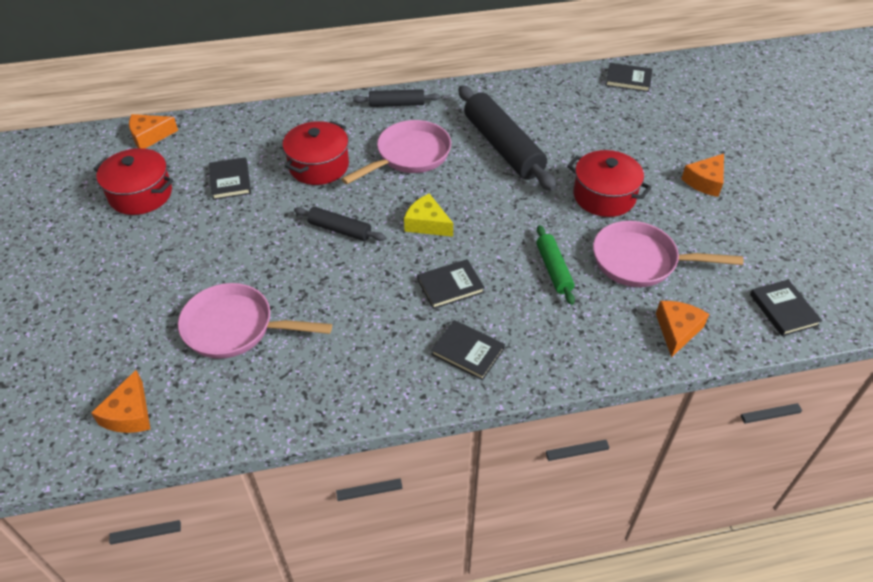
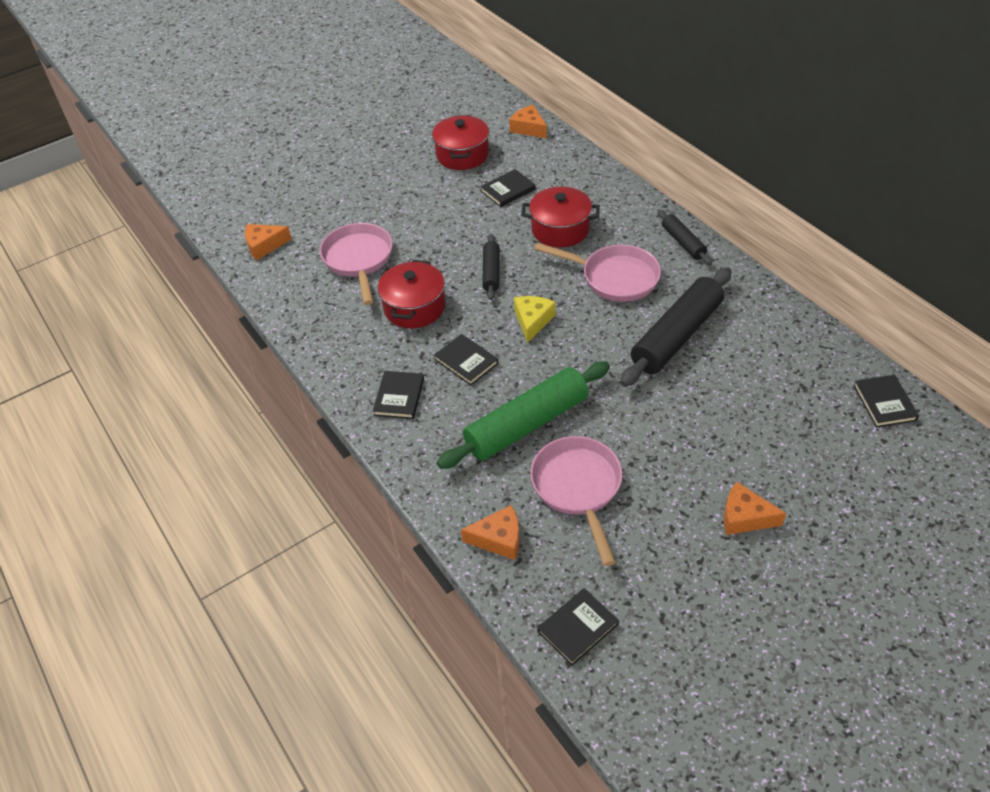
camera: 70 degrees right, 0 degrees up
(553, 269) = (527, 424): green rolling pin -> green rolling pin, size x1.92
(604, 196) = (656, 435): red pot -> red pot (414, 307)

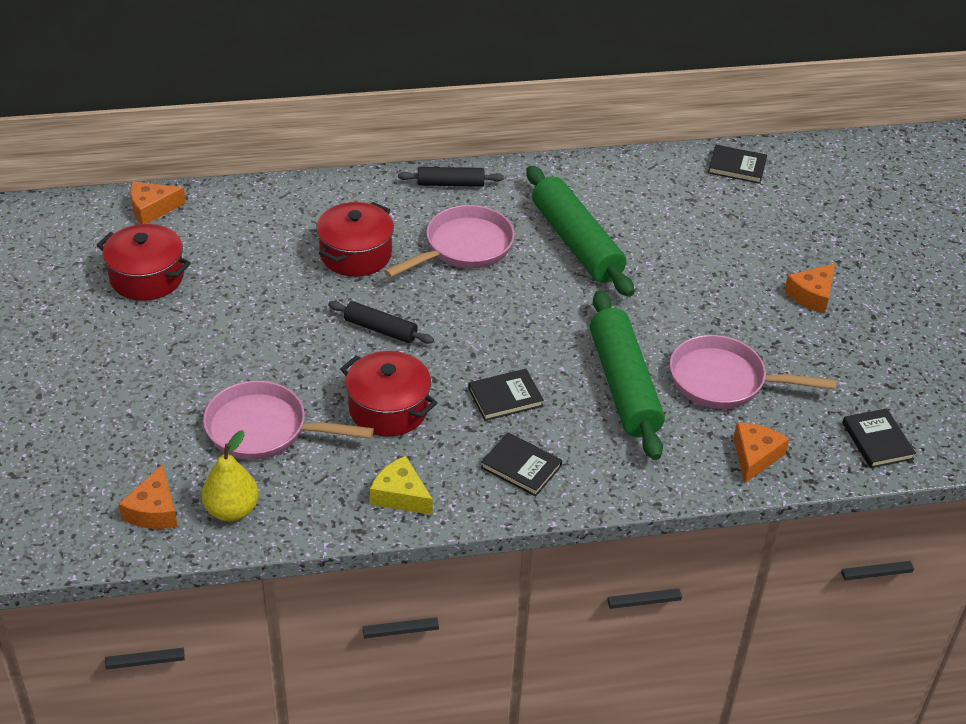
camera: 70 degrees left, 5 degrees down
(281, 276) = (232, 510): none -> yellow pear
(508, 190) = (251, 266): black book -> none
(532, 321) = (481, 327): yellow cheese -> yellow cheese (400, 495)
(677, 336) = (576, 242): black rolling pin -> green rolling pin

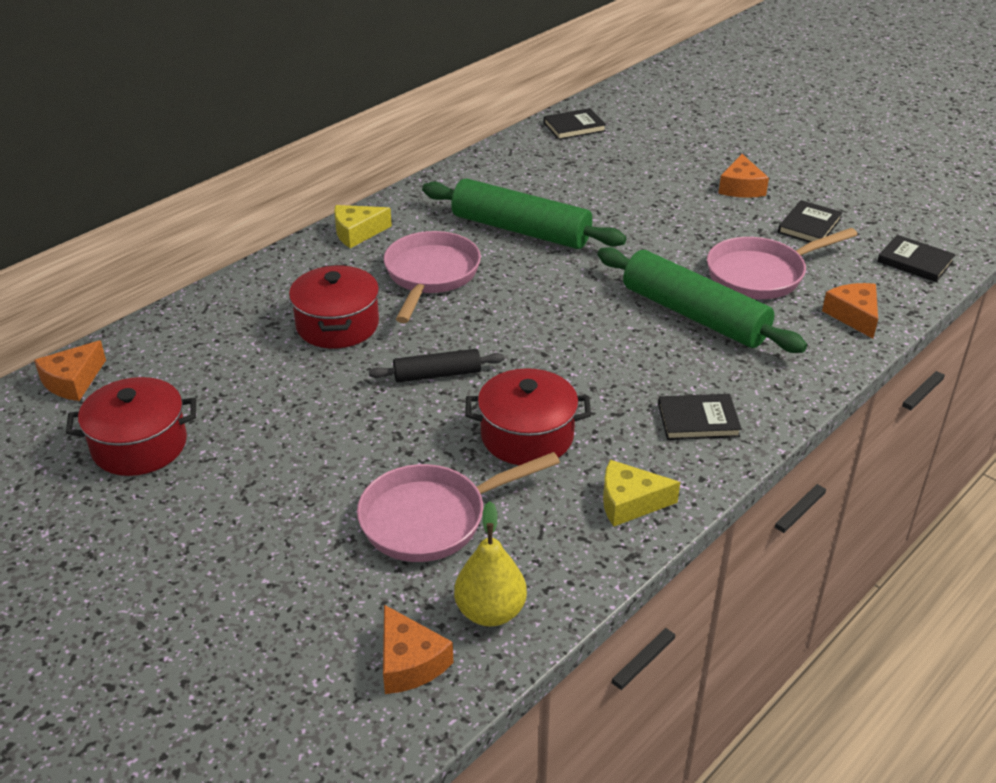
camera: 35 degrees left, 5 degrees down
(450, 184) = (357, 233): black rolling pin -> yellow cheese
(505, 397) = (614, 373): black book -> black book (809, 226)

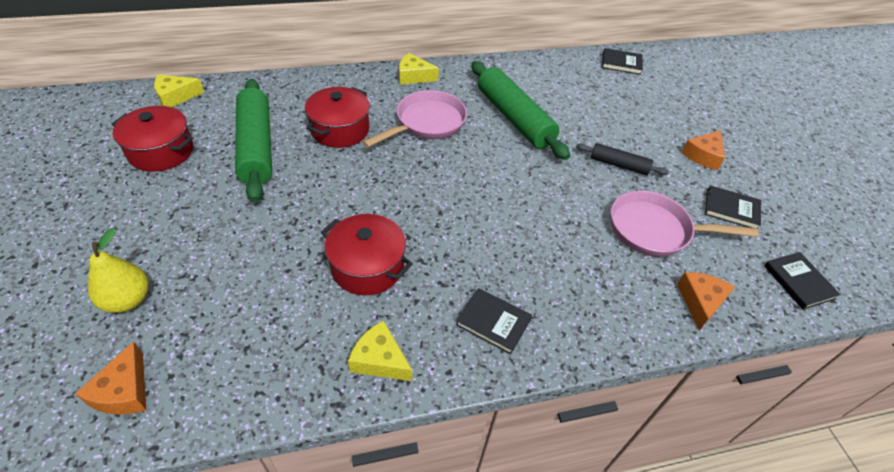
camera: 30 degrees right, 10 degrees up
(73, 381) = (175, 97): orange cheese -> yellow cheese
(431, 519) = (249, 292): pink pan -> none
(437, 374) = (360, 192): black rolling pin -> black rolling pin (619, 165)
(490, 612) = (207, 386): yellow pear -> yellow pear (128, 300)
(694, 315) = (572, 237): green rolling pin -> green rolling pin (256, 146)
(809, 226) = (731, 209): black book -> black book turned 45 degrees clockwise

